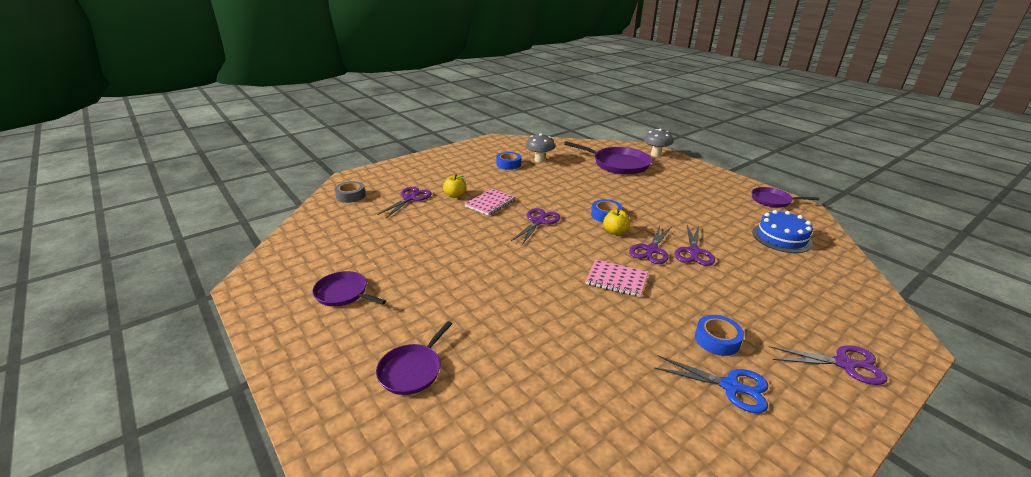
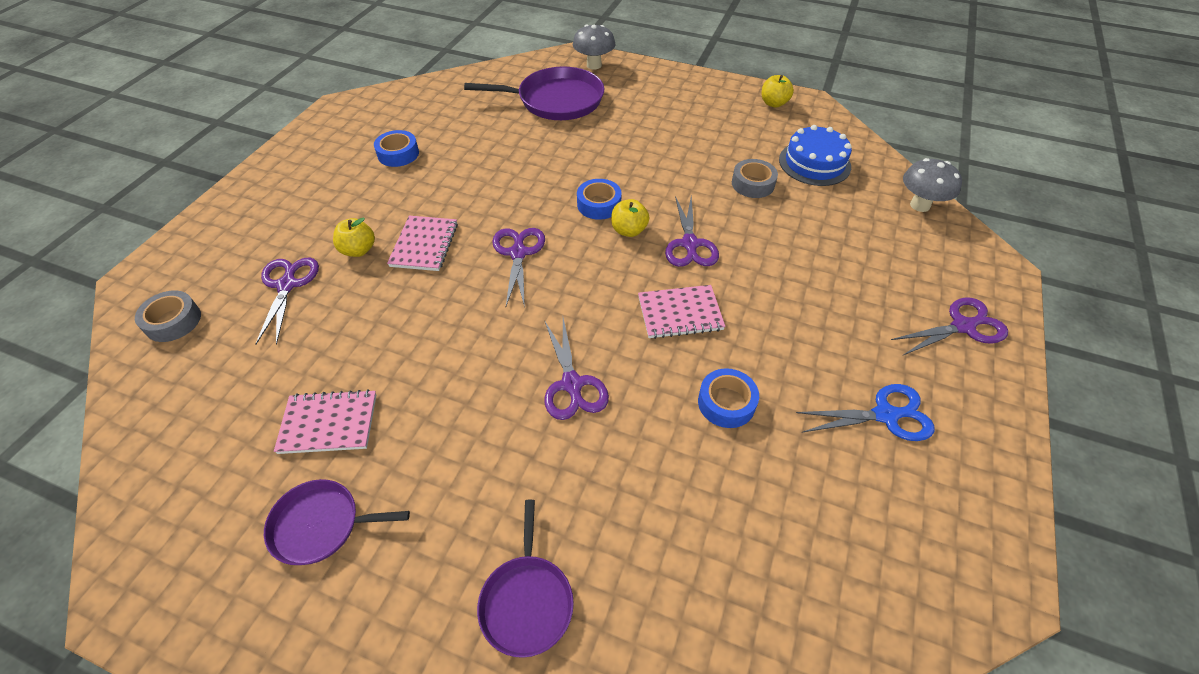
camera: 30 degrees left, 20 degrees up
(382, 256) = (329, 423): none -> pink notebook
(539, 160) = (440, 129): grey mushroom -> grey mushroom (920, 205)
(693, 252) = (738, 227): purple scissors -> purple scissors (572, 385)
(717, 340) = (837, 355): blue tape -> blue tape (726, 403)
(722, 235) = (753, 184): none -> grey tape
(773, 200) = (773, 103): purple pan -> yellow apple

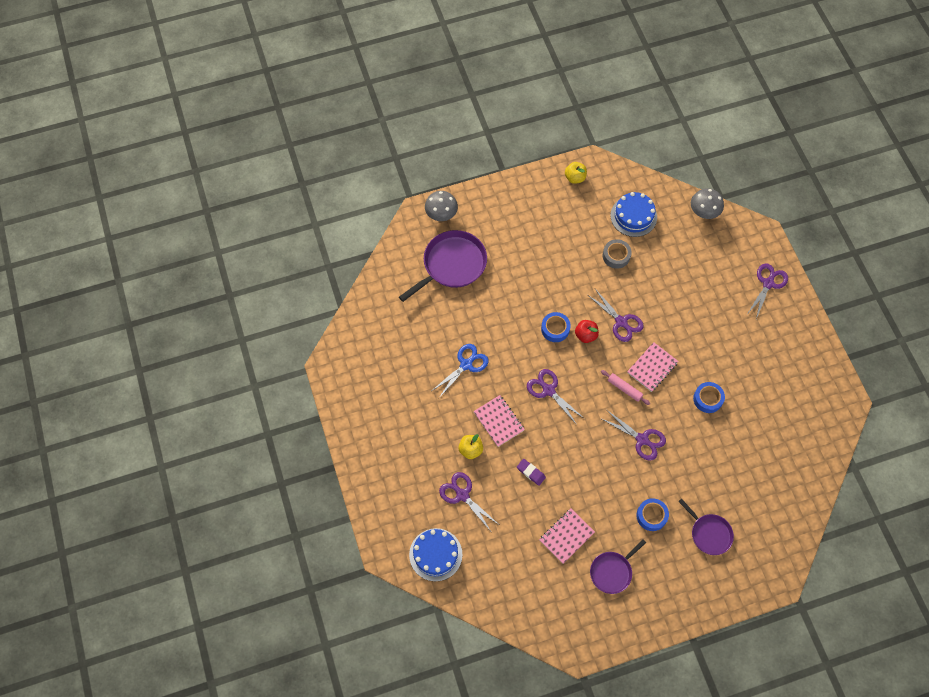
camera: 40 degrees left, 15 degrees up
(173, 321) = (435, 554): grey tape -> blue cake
(388, 318) = (531, 472): none -> purple eraser
(398, 154) = (411, 375): blue tape -> blue tape (651, 516)
(615, 312) = (624, 389): none -> pink rolling pin
(629, 230) = (585, 335): yellow apple -> red apple
(886, 415) = (769, 356): blue scissors -> blue scissors (466, 364)

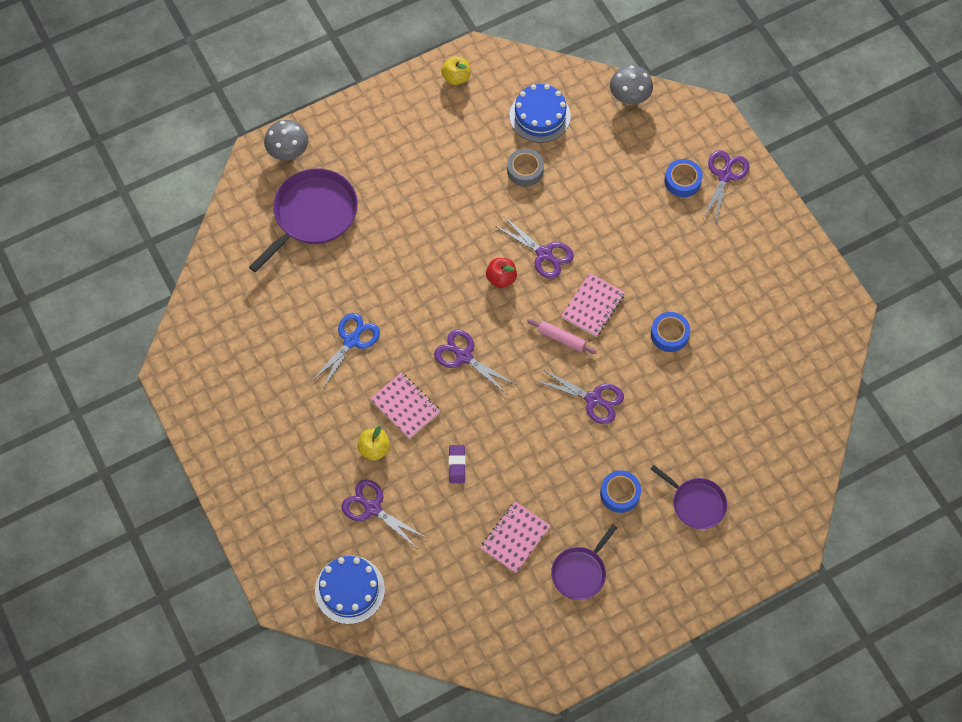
camera: 10 degrees left, 0 degrees up
(531, 472) = (457, 465): purple eraser -> purple eraser turned 60 degrees clockwise
(555, 329) = (460, 276): blue tape -> blue tape (682, 181)

